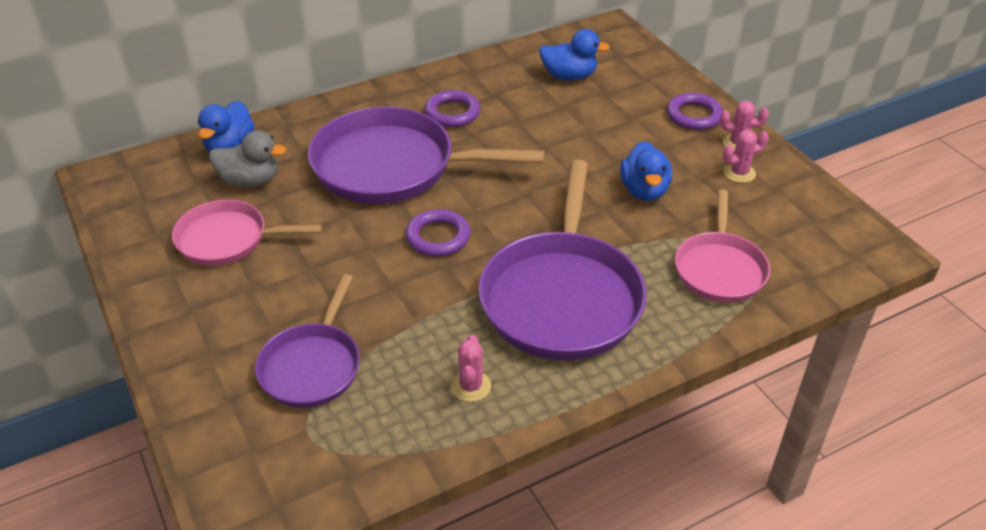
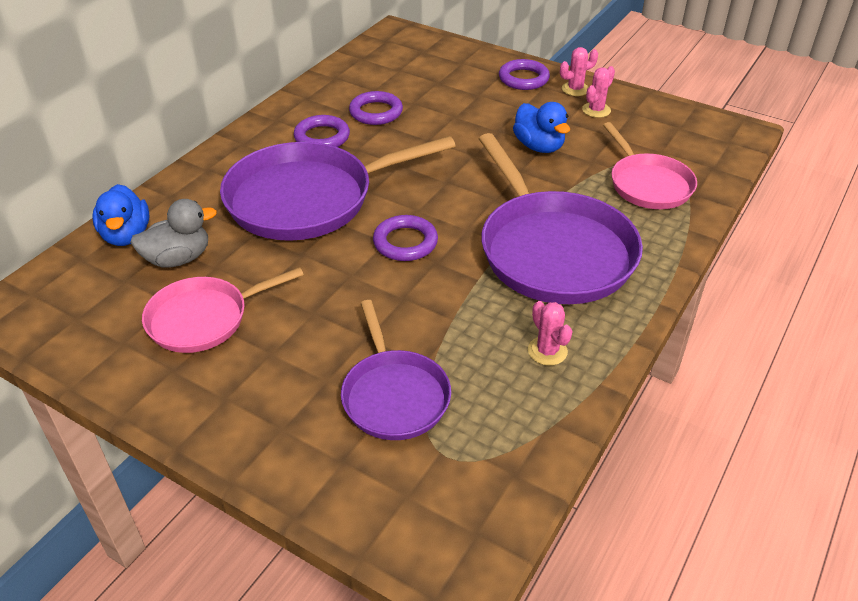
camera: 30 degrees left, 0 degrees up
(520, 104) = (376, 112): none -> purple ring
(569, 76) = (396, 78): blue duck -> none

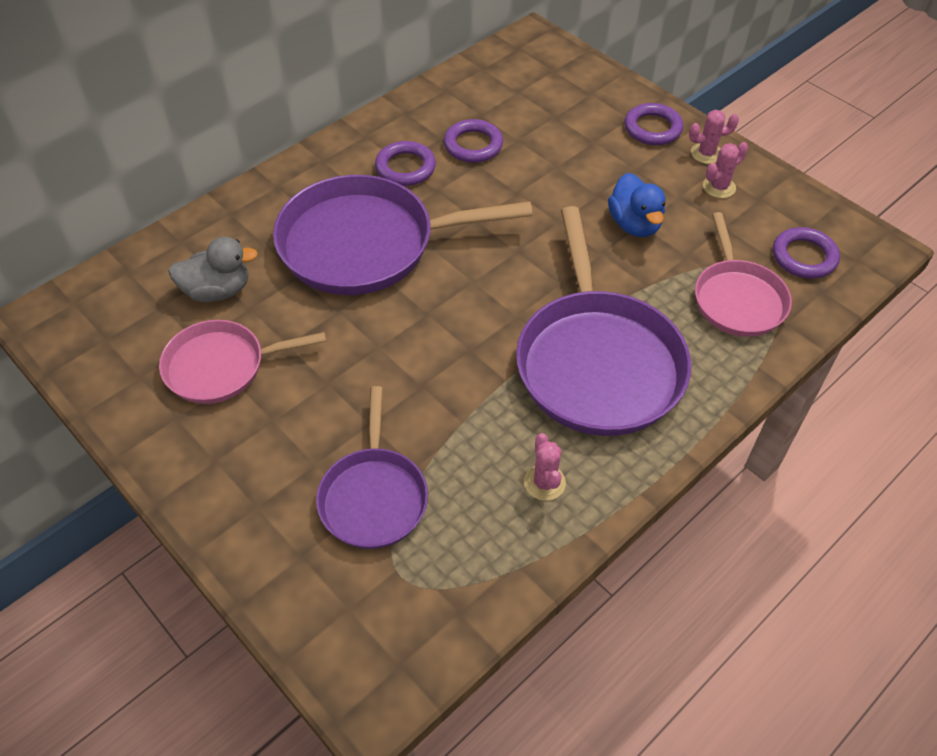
camera: 15 degrees right, 10 degrees up
(126, 235) = (177, 252): blue duck -> none
(405, 242) = (446, 319): purple ring -> purple ring (804, 257)

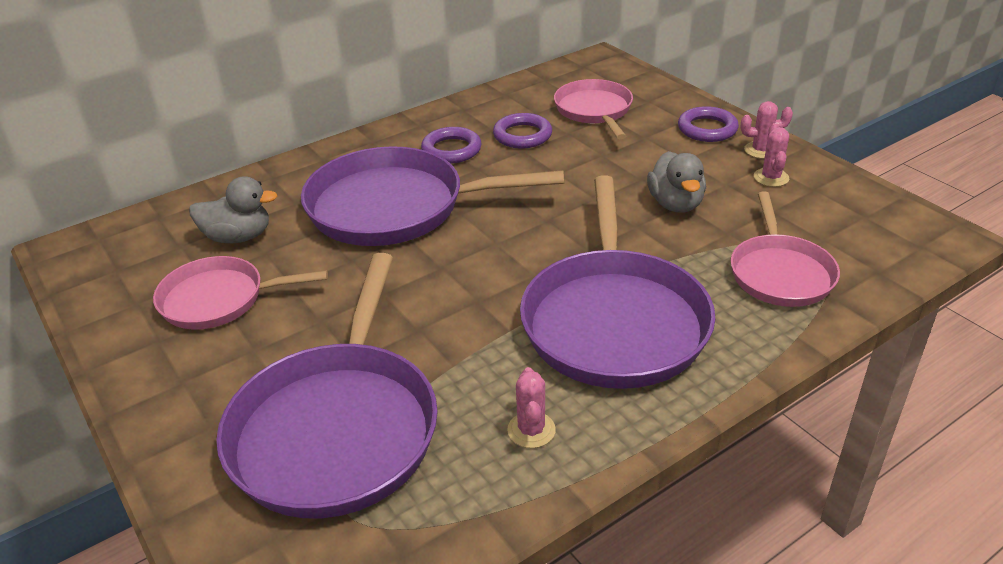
camera: 10 degrees right, 15 degrees down
(373, 496) = (337, 428): purple pan -> purple pan, size x1.71
(539, 109) = (594, 110): none -> pink pan
(634, 224) = (675, 204): blue duck -> grey duck
(719, 187) = (771, 178): pink cactus -> pink cactus turned 60 degrees counterclockwise
(804, 257) = (859, 240): purple ring -> none

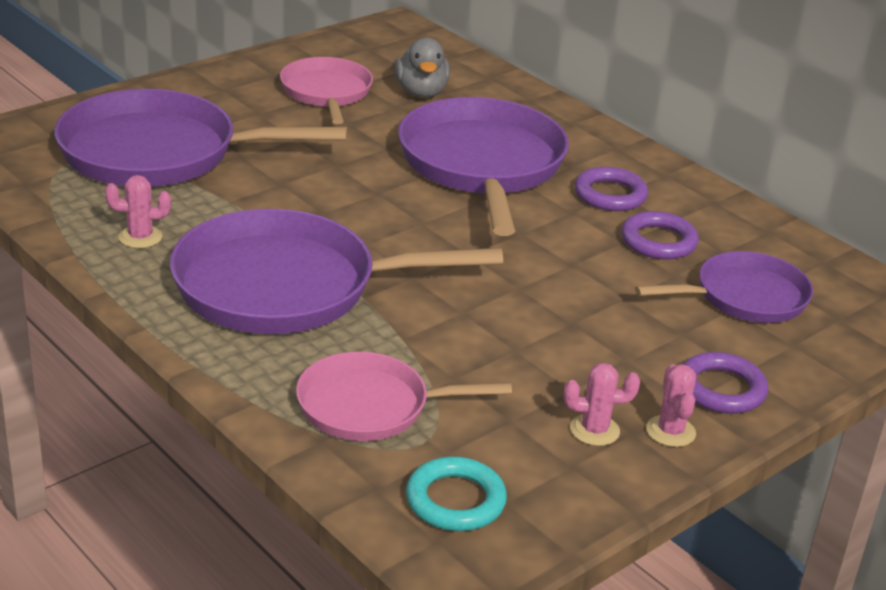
camera: 80 degrees right, 5 degrees down
(594, 110) = (745, 297): pink pan -> purple pan
(675, 204) = (514, 344): grey duck -> none
(875, 236) = (455, 500): none -> turquoise ring

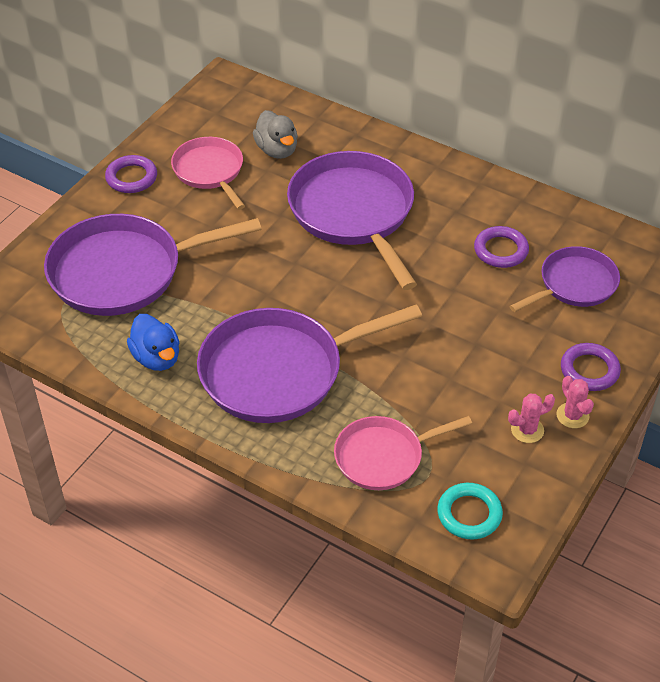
camera: 15 degrees left, 15 degrees up
(140, 237) = (157, 358): pink cactus -> blue duck
(610, 195) = (451, 215): purple ring -> purple ring (131, 178)

